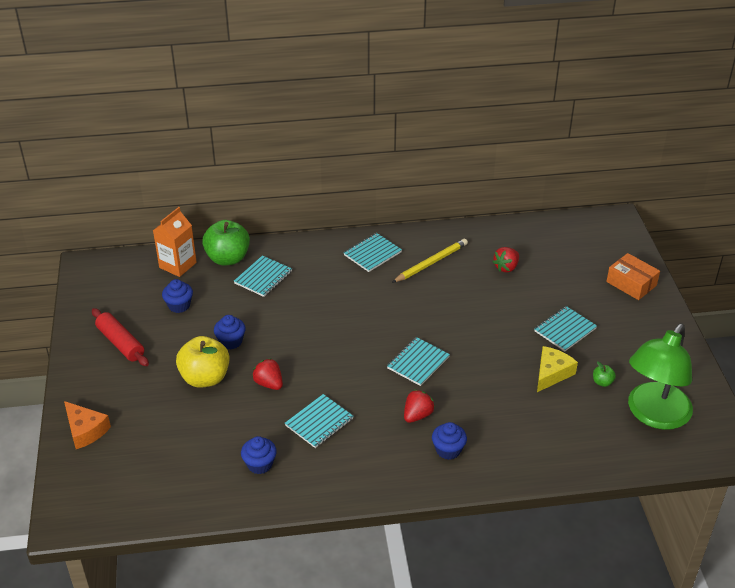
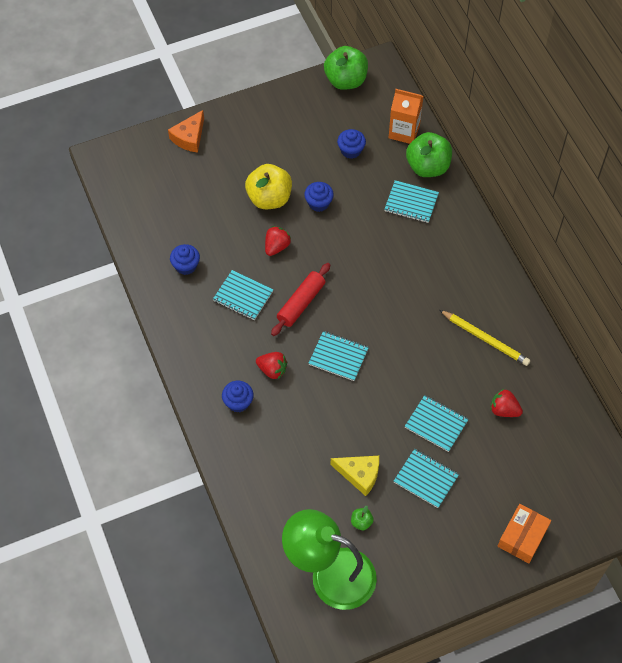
camera: 75 degrees right, 20 degrees up
(89, 292) = (345, 80): none -> green apple
(120, 343) = (291, 125): red rolling pin -> red rolling pin (301, 303)
(372, 254) = (480, 284): turquoise notebook -> turquoise notebook (436, 424)

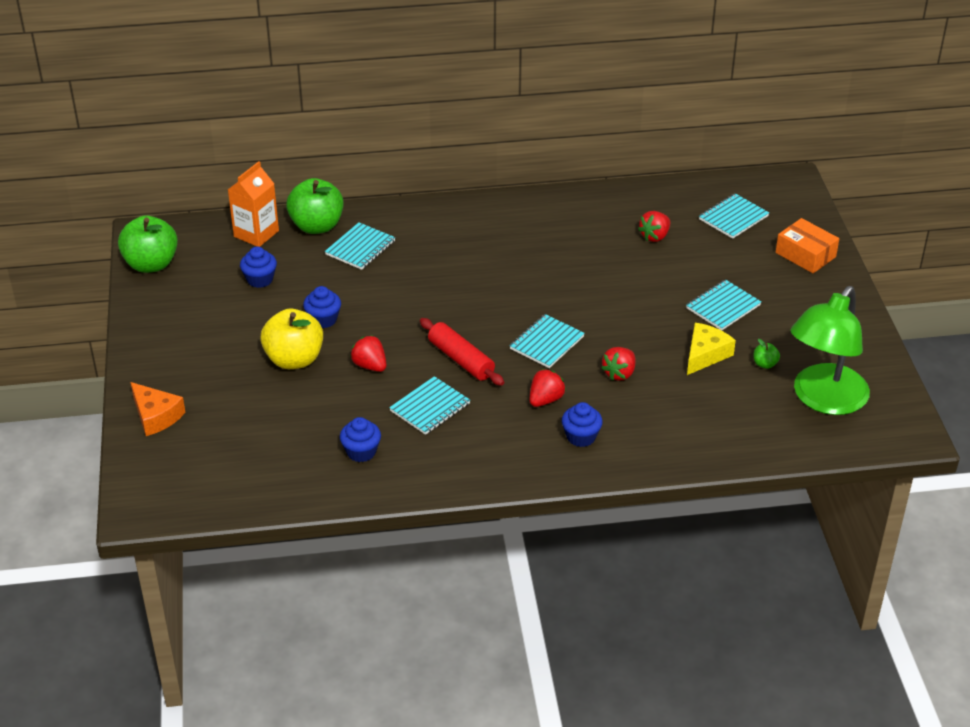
camera: 75 degrees left, 20 degrees down
(317, 415) = (619, 373): none -> red strawberry
(436, 424) = (658, 286): turquoise notebook -> turquoise notebook (733, 218)
(485, 339) = (564, 231): yellow pencil -> none

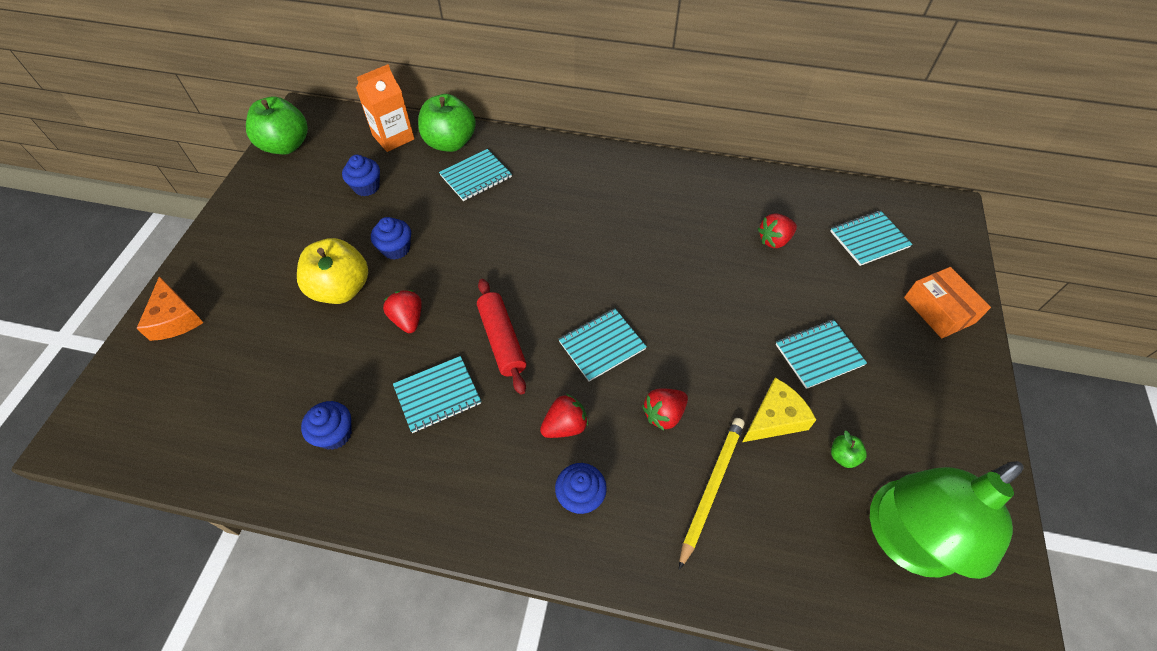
camera: 20 degrees right, 15 degrees up
(676, 407) = (711, 488): none -> yellow pencil

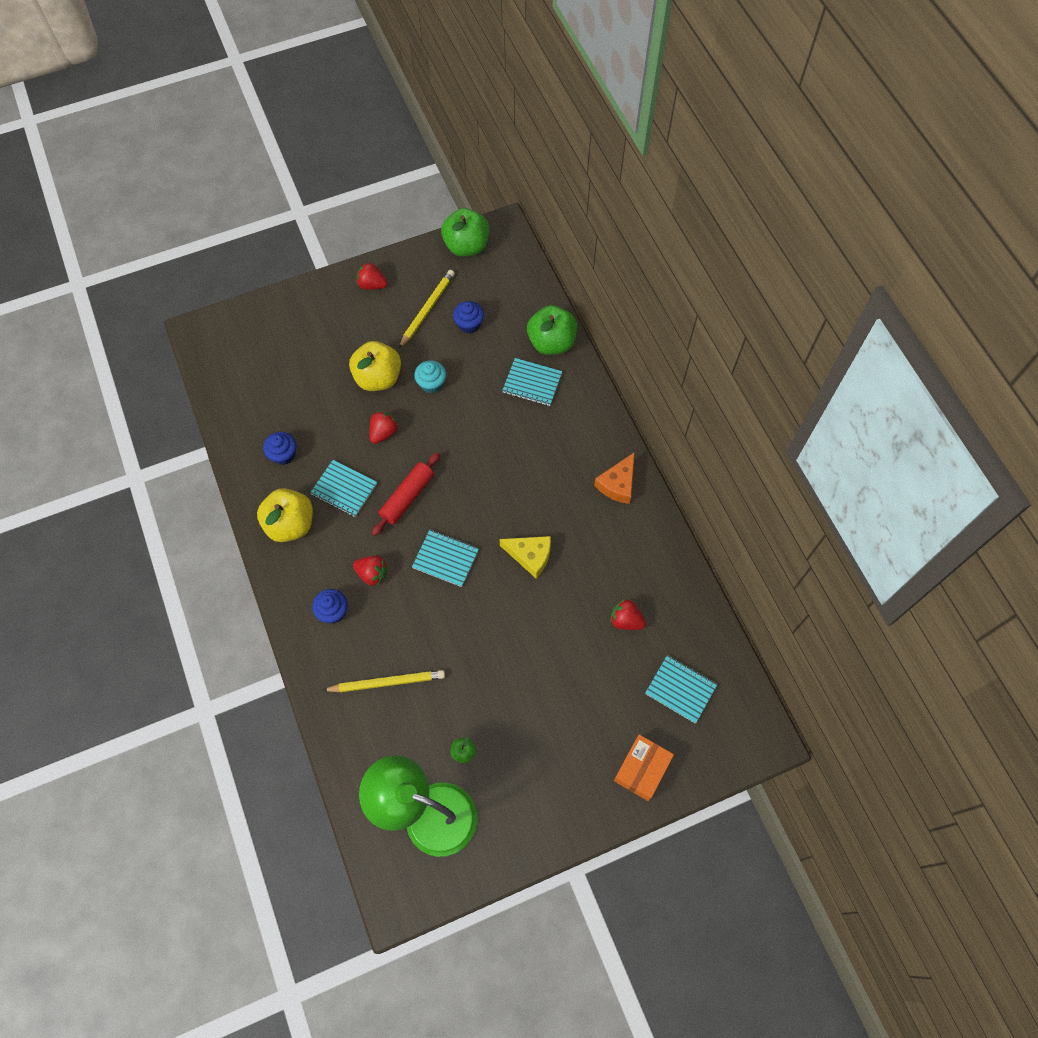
camera: 55 degrees right, 10 degrees up
(175, 318) = (295, 309): orange cheese -> orange cheese (618, 484)
(314, 208) = (427, 309): none -> yellow pencil
(393, 137) = (527, 303): orange carton -> none
(396, 249) = (431, 383): blue cupcake -> turquoise cupcake
(430, 479) = (290, 524): none -> yellow apple
(664, 414) = (420, 626): red strawberry -> red strawberry (372, 285)
(774, 418) = (463, 696): yellow cheese -> yellow cheese (530, 556)
(819, 355) = (537, 701): turquoise notebook -> none

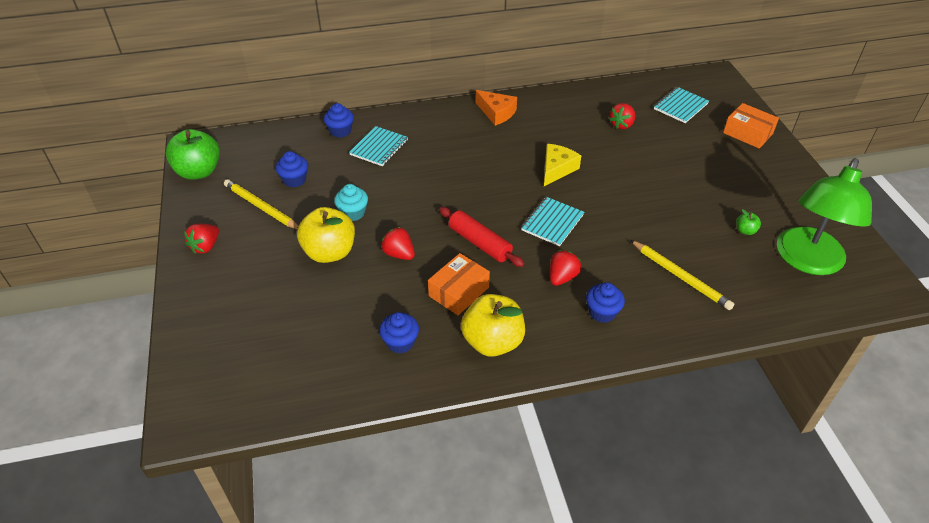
camera: 80 degrees left, 20 degrees down
(344, 489) = (459, 291): turquoise notebook -> orange box
(387, 682) = (680, 276): yellow pencil -> yellow pencil turned 135 degrees clockwise
(551, 342) = (340, 131): green apple -> blue cupcake

